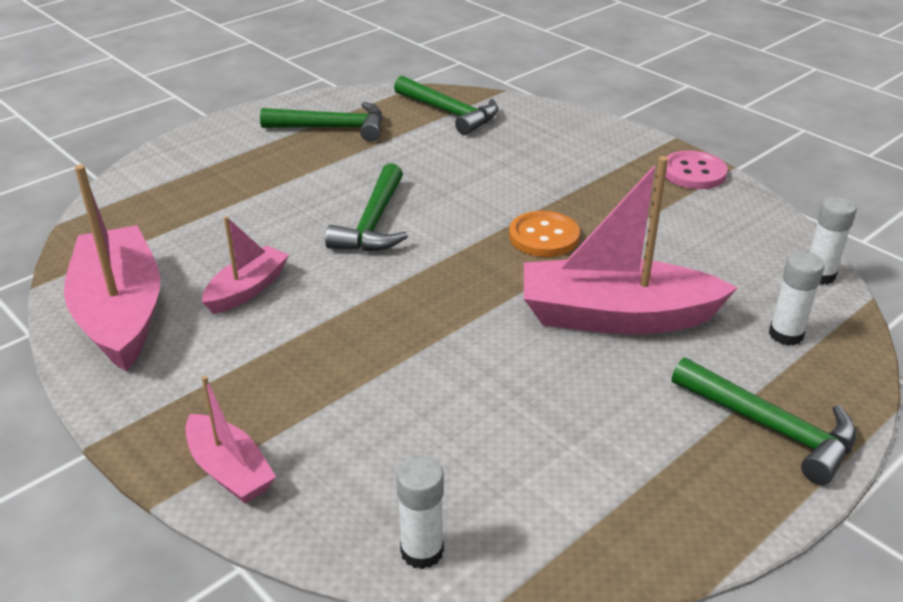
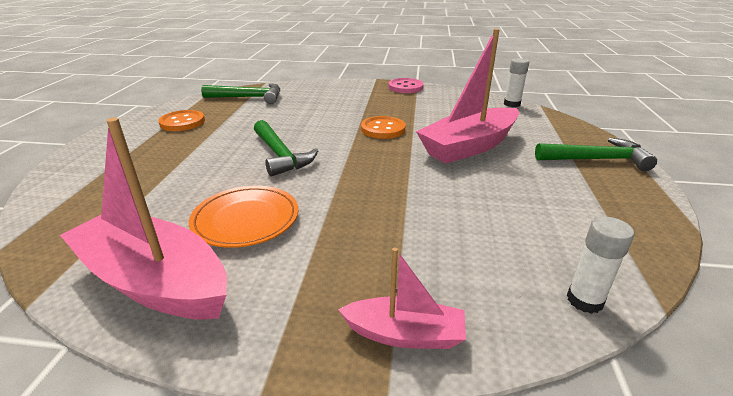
camera: 40 degrees left, 5 degrees down
(247, 289) = (246, 220): pink boat -> orange plate
(332, 128) = (182, 122): green hammer -> orange button
(786, 334) = (539, 127): white glue stick -> none

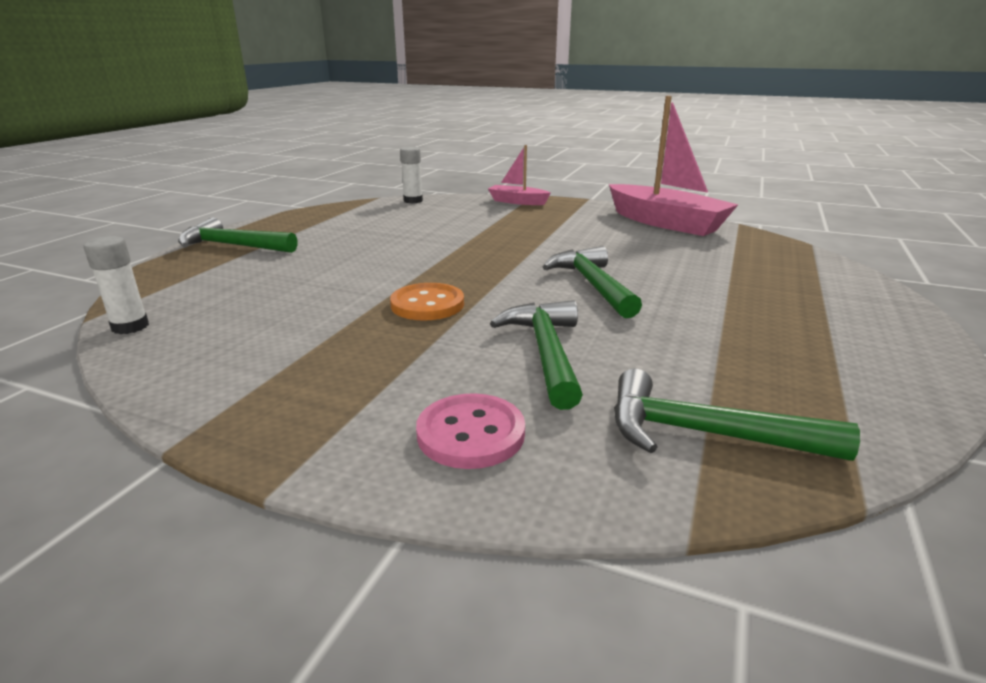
camera: 165 degrees left, 5 degrees down
(182, 122) = (805, 362): orange button -> none
(246, 220) = (616, 240): orange plate -> none
(307, 114) = (546, 352): none -> green hammer
(405, 87) = (245, 418): pink button -> pink button (471, 434)
(469, 146) = (341, 270): pink boat -> none

